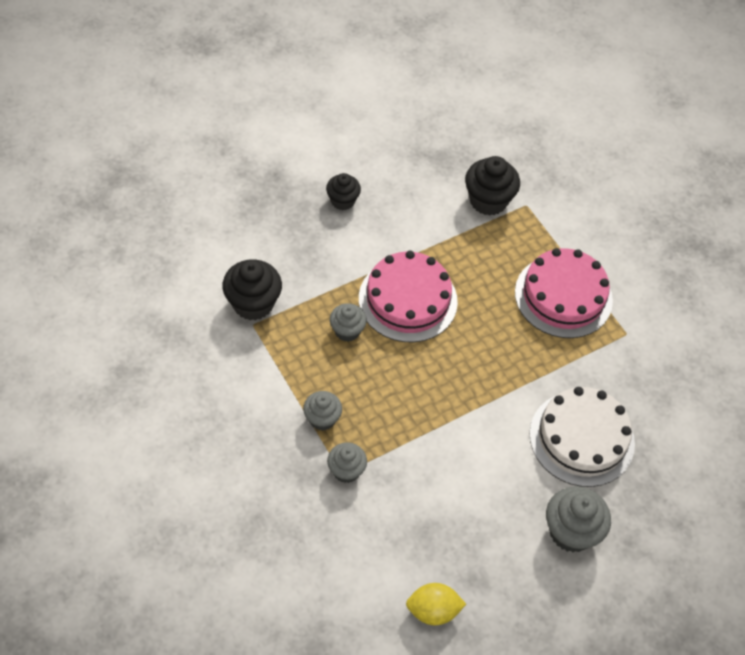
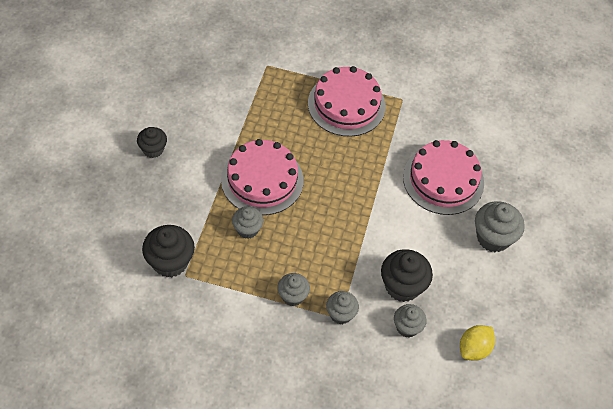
camera: 45 degrees left, 0 degrees up
(393, 535) = (407, 327): none -> grey cupcake
(488, 200) = (242, 80): black cupcake -> black cupcake (402, 286)
(581, 438) = (443, 180): white cake -> pink cake

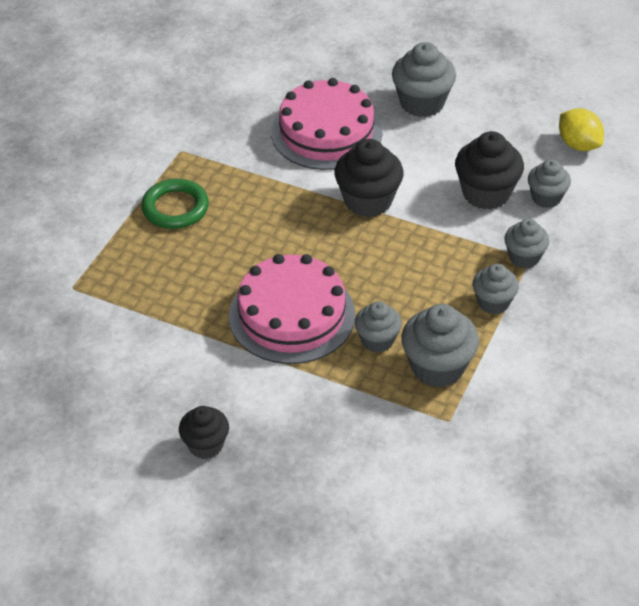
camera: 75 degrees left, 10 degrees down
(170, 262) = (424, 437): black cupcake -> black cupcake (368, 201)
(229, 265) = (437, 367): none -> grey cupcake
(346, 104) = (175, 208): pink cake -> green ring

